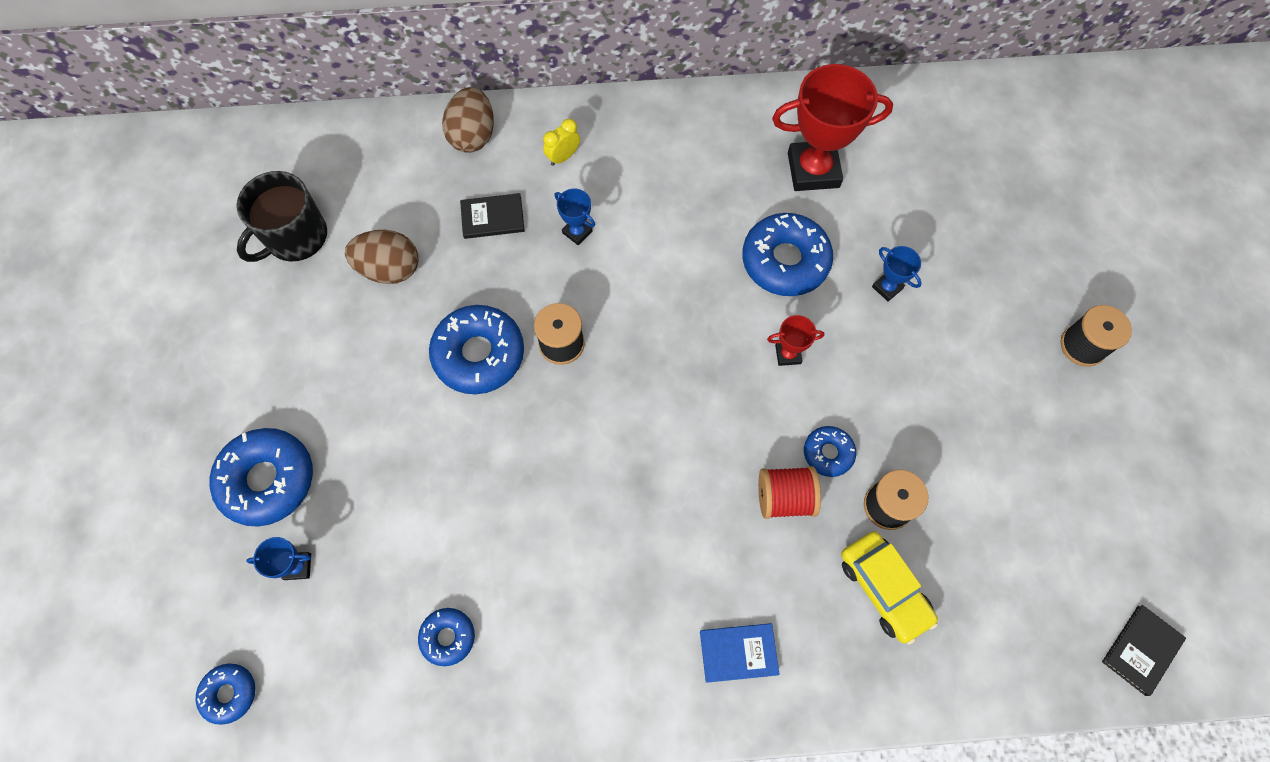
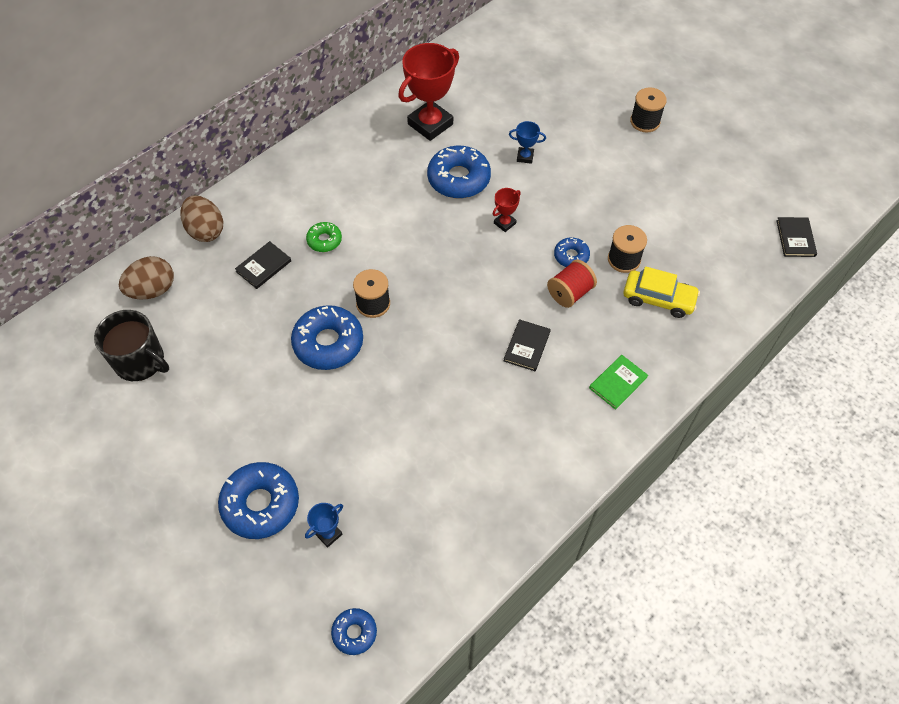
camera: 40 degrees left, 10 degrees down
(295, 237) = (140, 361): black mug -> black mug turned 60 degrees counterclockwise
(390, 269) = (224, 336): brown egg -> brown egg (152, 290)
(448, 637) = (456, 498): blue donut -> none
(563, 157) = (276, 207): yellow clock -> none
(577, 232) = (324, 240): blue trophy -> green donut
(677, 524) = (527, 346): none -> black book
(738, 652) = (618, 383): blue book -> green book

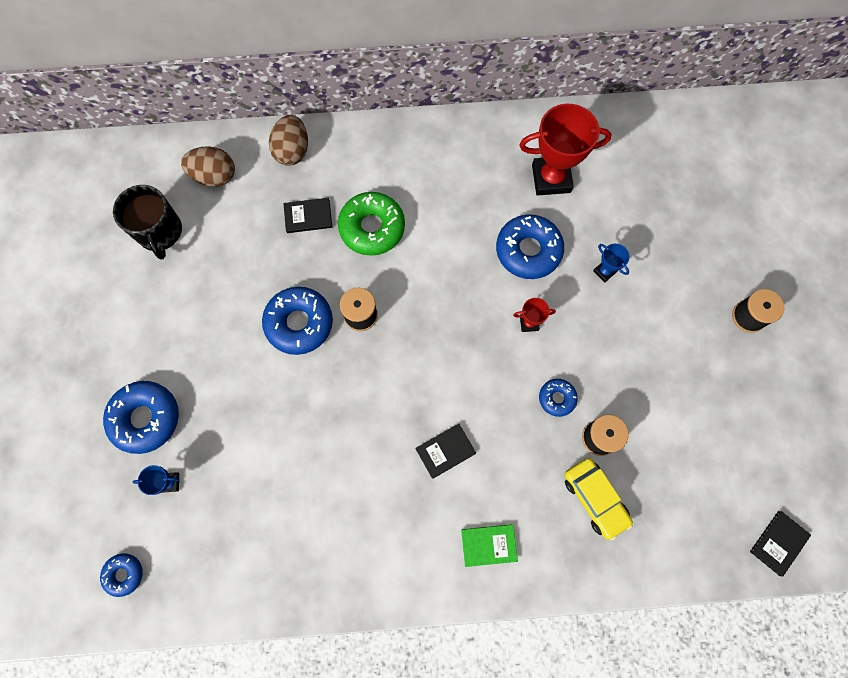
camera: 40 degrees right, 15 degrees up
(324, 240) = (372, 228): green donut -> green donut, size x1.88
(570, 293) = (524, 431): red spool -> none

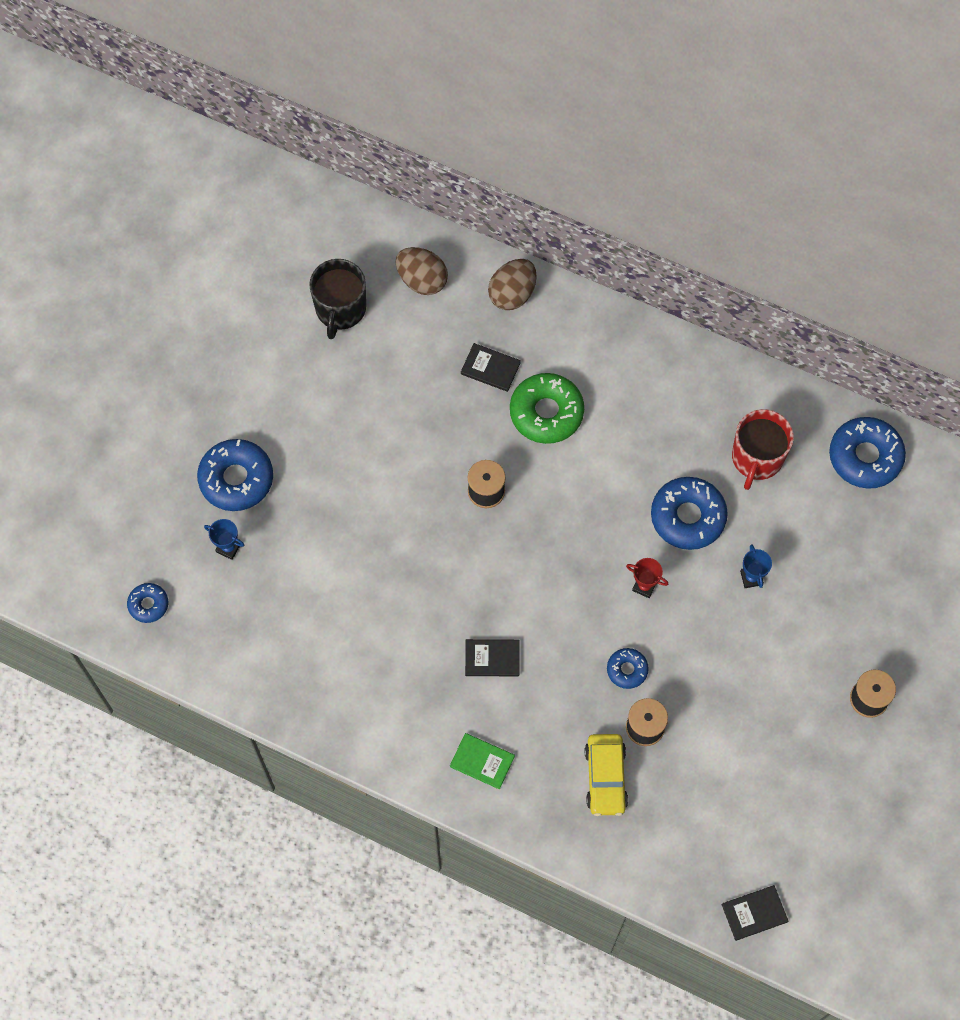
camera: 30 degrees right, 5 degrees down
(299, 323) = (424, 467): blue donut -> blue donut (865, 457)
(551, 178) = (757, 458): red trophy -> red mug

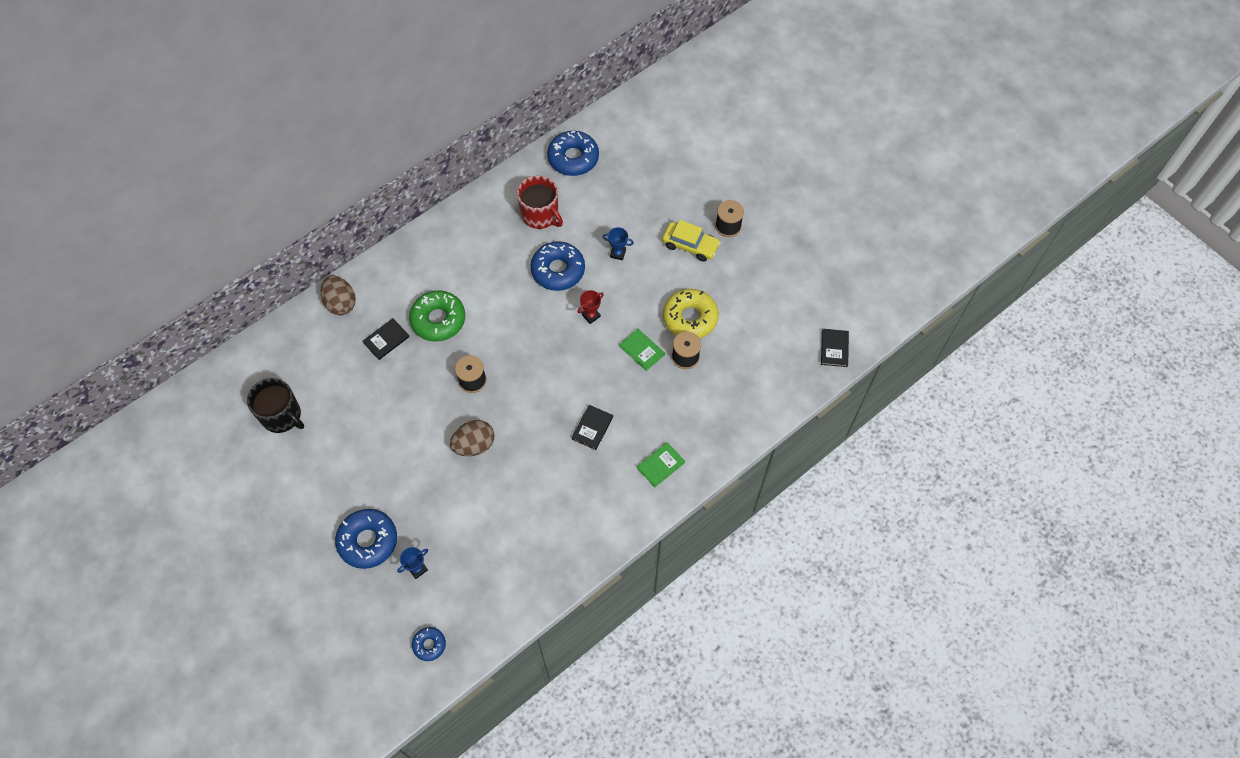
camera: 65 degrees left, 5 degrees down
(422, 280) = (294, 354): brown egg -> brown egg (474, 445)
(605, 777) = (707, 394): yellow car -> yellow car (690, 245)
(627, 670) = (642, 350): blue donut -> green book
(704, 709) = (690, 318): none -> yellow donut

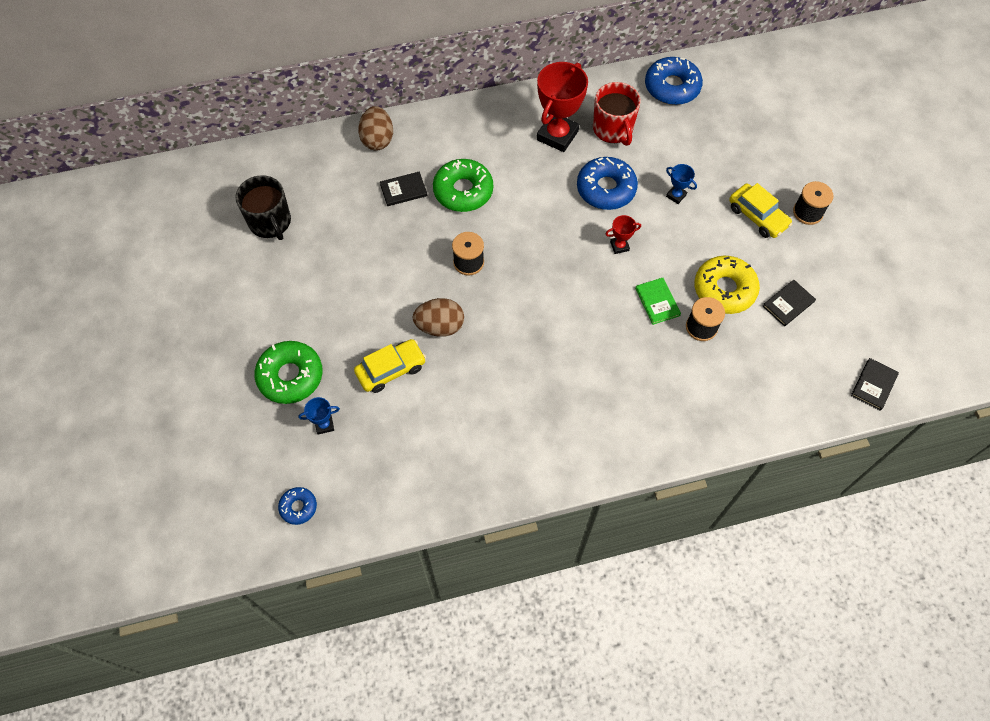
camera: 25 degrees right, 0 degrees up
(368, 541) = (290, 376): blue donut -> green donut
(451, 499) = (391, 369): none -> yellow car
(496, 239) = (557, 135): none -> red trophy
(592, 428) = (568, 359): black book -> black book (788, 304)
(660, 465) = (624, 428): green book -> none

